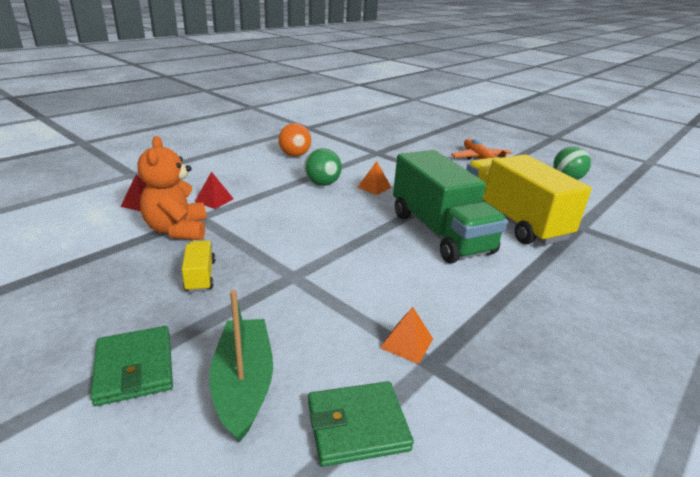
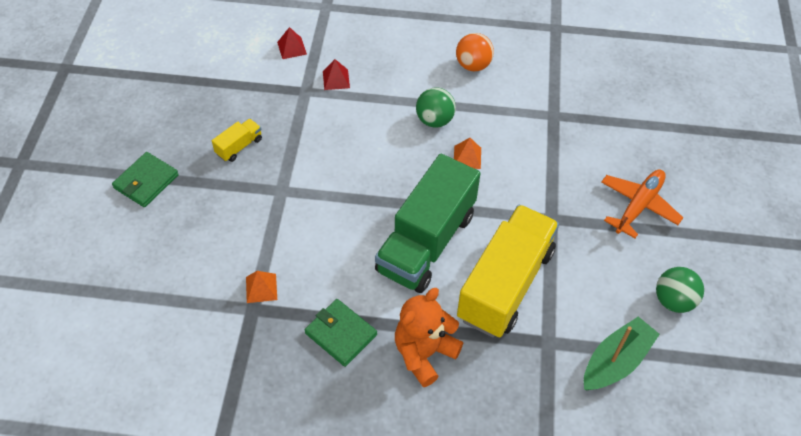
camera: 55 degrees right, 25 degrees up
(177, 230) = (277, 94): orange teddy bear -> orange teddy bear (424, 353)
(243, 384) = (169, 233): green boat -> green boat (616, 361)
(357, 426) = (177, 298): green wallet -> green wallet (341, 334)

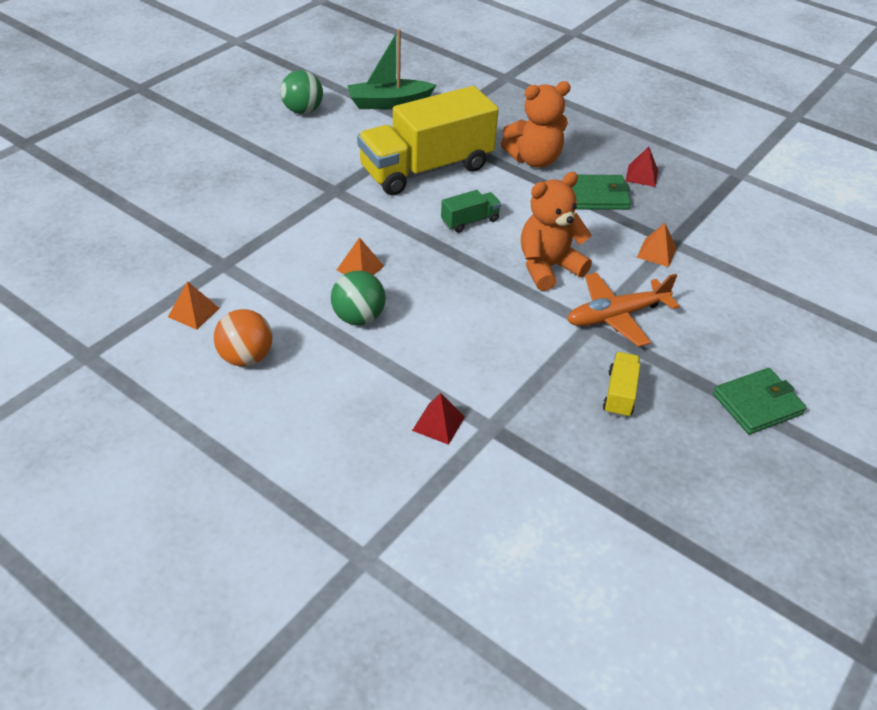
camera: 150 degrees left, 10 degrees down
(239, 146) = (619, 394): yellow truck -> yellow truck turned 120 degrees clockwise
(291, 48) = (469, 504): red pyramid -> red pyramid (642, 175)
(338, 226) = (548, 267): none -> orange teddy bear
(341, 334) = (598, 195): green wallet -> green wallet turned 75 degrees counterclockwise
(426, 242) = (470, 221): green truck -> green truck, size x0.41
(532, 76) = (193, 312): none -> orange pyramid
(638, 206) = (246, 167): orange plane -> orange plane (616, 316)

